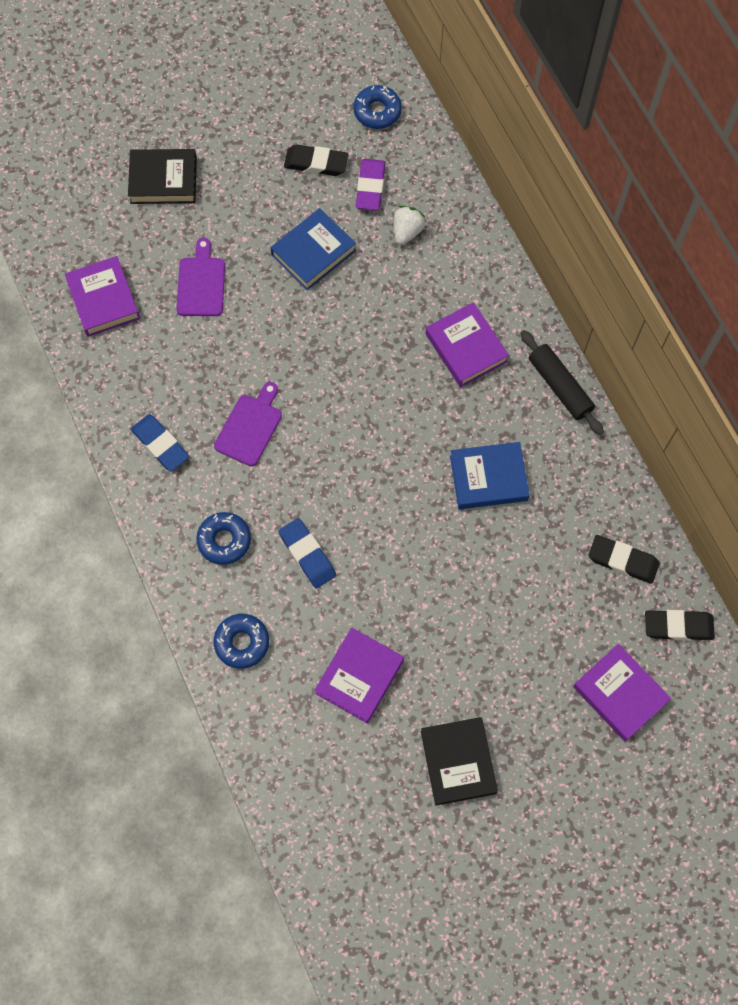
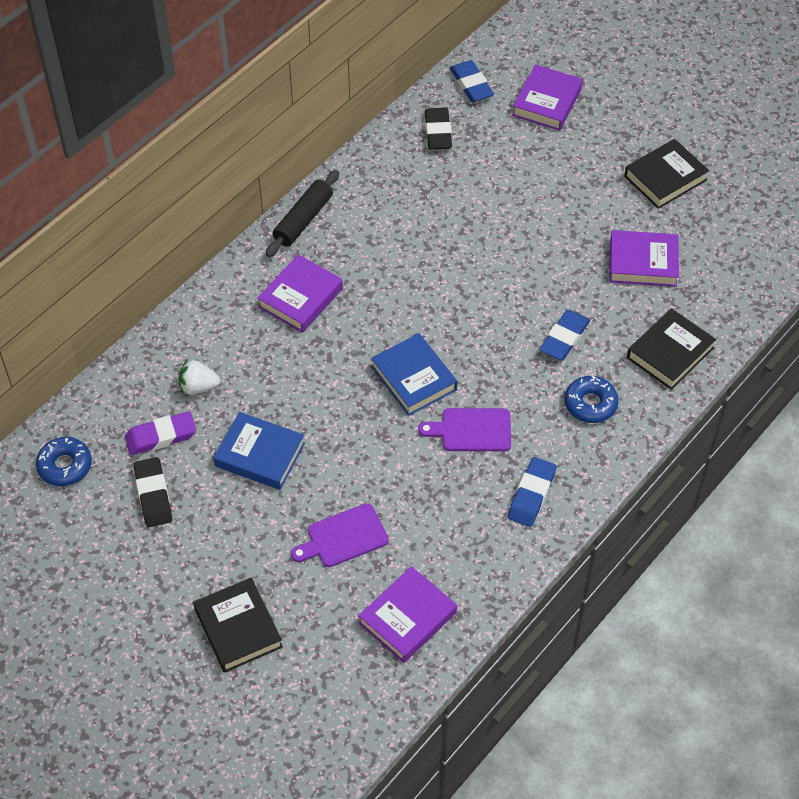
camera: 115 degrees left, 15 degrees down
(242, 642) = (670, 353): blue donut -> black book
(488, 478) = (418, 239): blue book -> blue book (414, 378)
(678, 626) = (471, 85): black eraser -> blue eraser

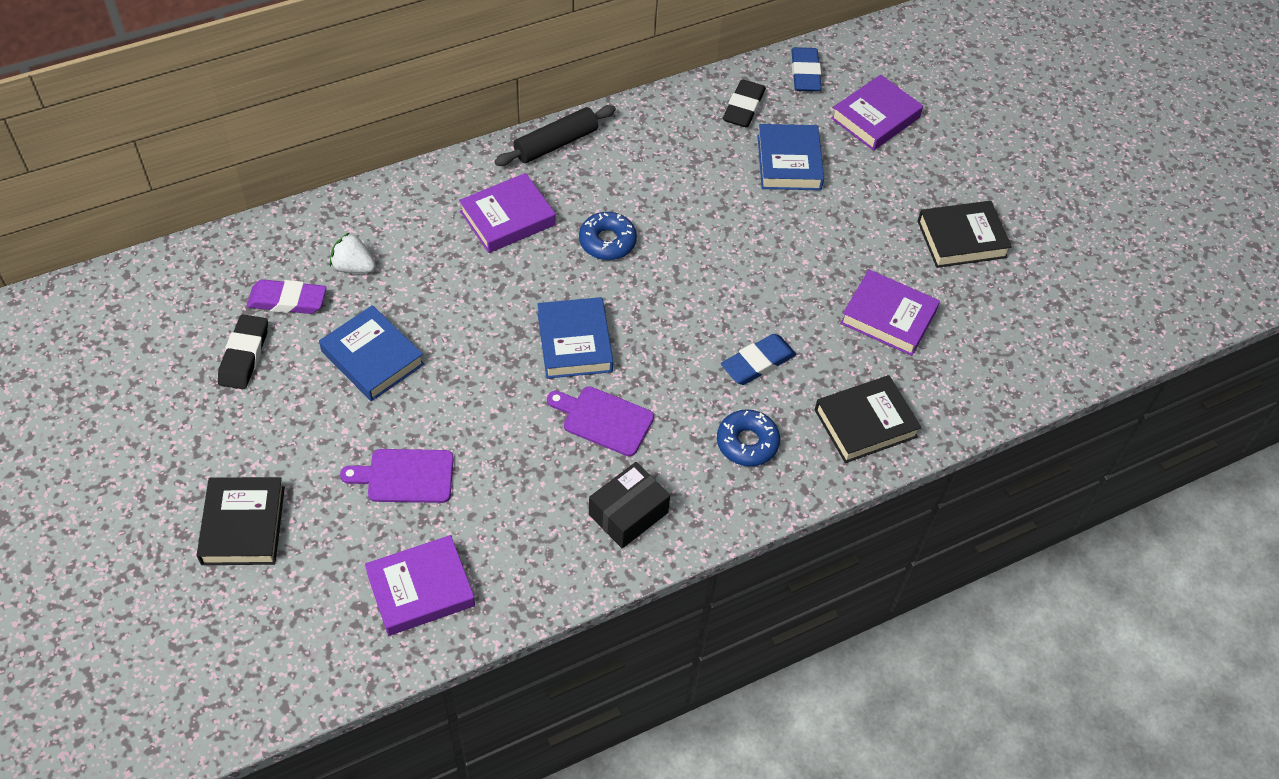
camera: 20 degrees right, 0 degrees up
(65, 466) = (178, 292): blue donut -> blue donut (607, 241)
(499, 165) = (789, 162): none -> blue book
(531, 495) = (628, 513): blue eraser -> black box

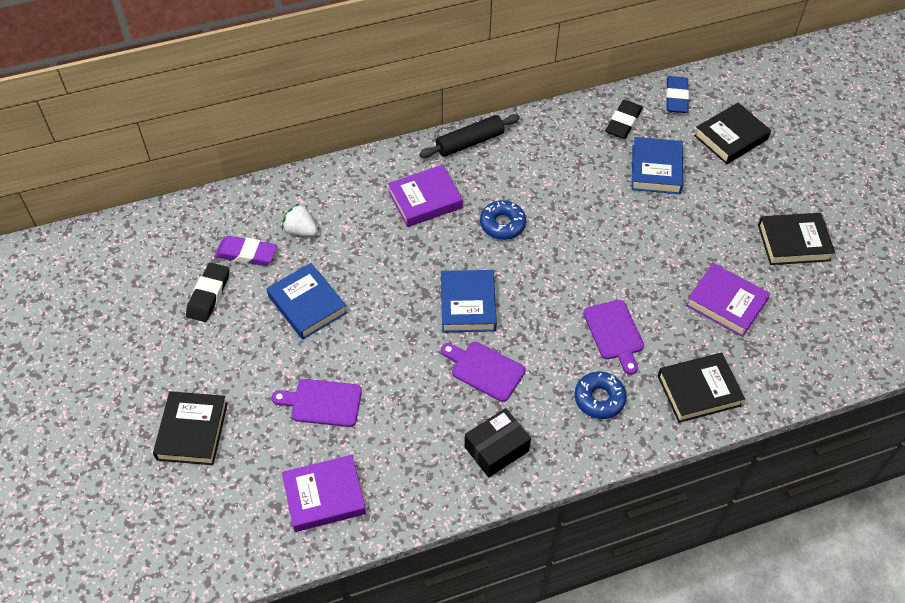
camera: 10 degrees right, 0 degrees up
(758, 363) = (614, 333): blue eraser -> purple cutting board
(875, 118) = (731, 137): purple book -> black book

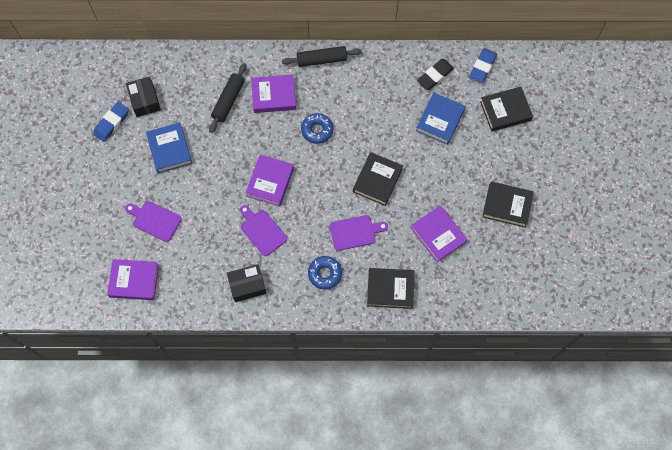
camera: 20 degrees right, 15 degrees up
(192, 431) = (72, 213): black book -> black book (377, 180)
(209, 295) = (111, 123): black eraser -> blue eraser
(247, 254) = (145, 100): purple eraser -> black box
(300, 230) = (185, 94): white strawberry -> none
(365, 222) = (228, 101): none -> black rolling pin
(468, 304) = (270, 182): blue book -> purple book
(614, 333) = (355, 232): purple cutting board -> purple cutting board turned 105 degrees counterclockwise

